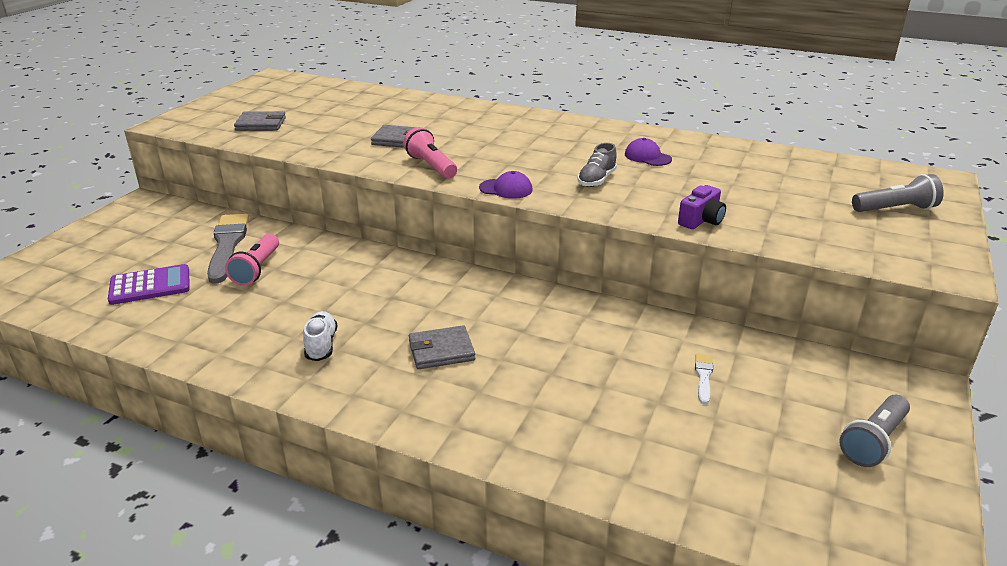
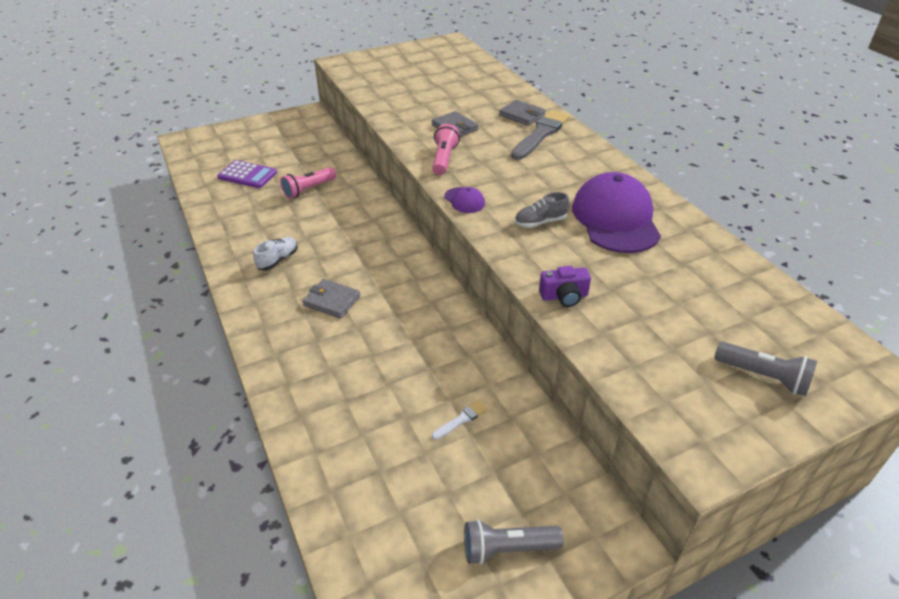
camera: 40 degrees right, 10 degrees up
(227, 245) = (314, 165): grey brush -> grey brush (541, 134)
(261, 124) = (390, 81): grey wallet -> grey wallet (522, 115)
(647, 157) = (615, 219): purple cap -> purple cap, size x2.33

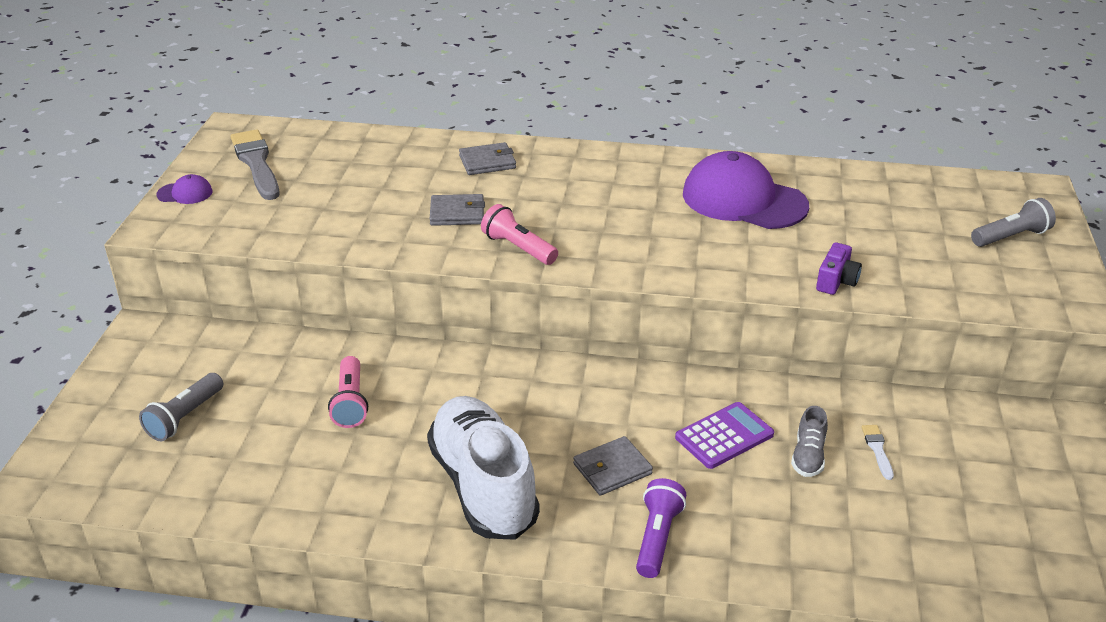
camera: 55 degrees left, 5 degrees down
(247, 175) = (239, 447): purple calculator -> purple calculator (724, 436)
(278, 260) = (483, 486): white shoe -> white shoe, size x2.39
(284, 344) = (657, 537): none -> purple flashlight
(464, 200) = (619, 269): purple cap -> purple cap (185, 193)
(507, 548) = (1048, 489): grey flashlight -> grey flashlight (184, 417)
(540, 222) = (707, 242): grey shoe -> grey shoe (808, 456)
(541, 134) = (543, 169): grey brush -> grey brush (256, 163)

